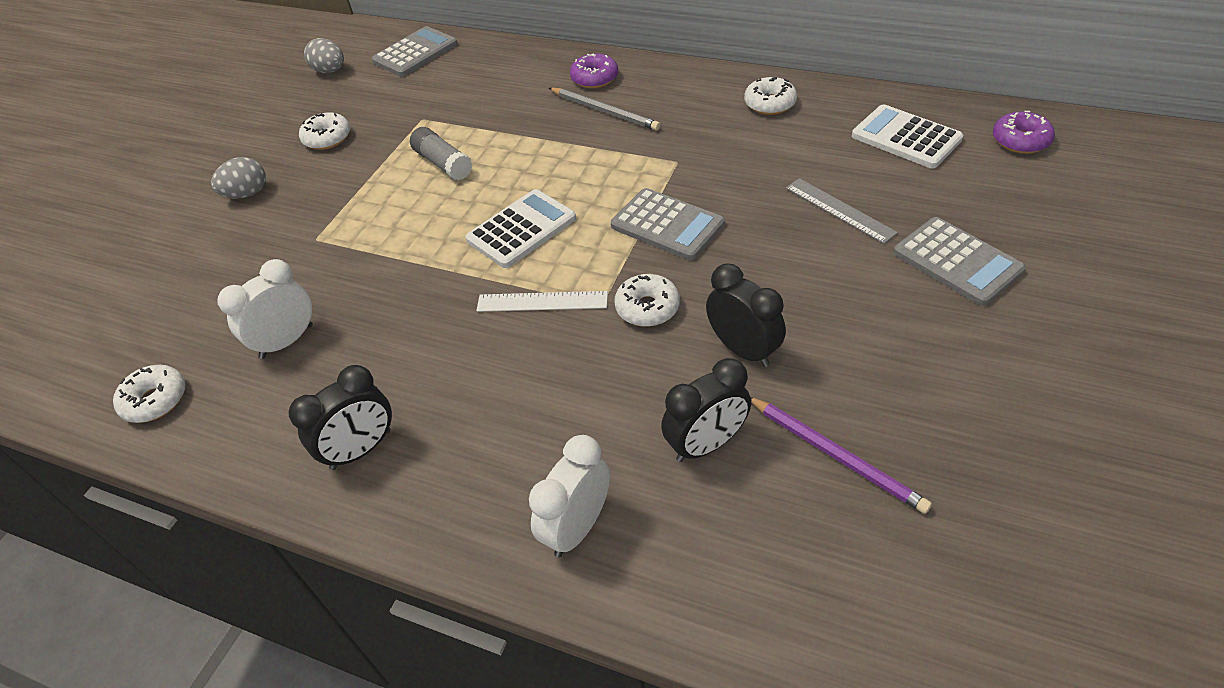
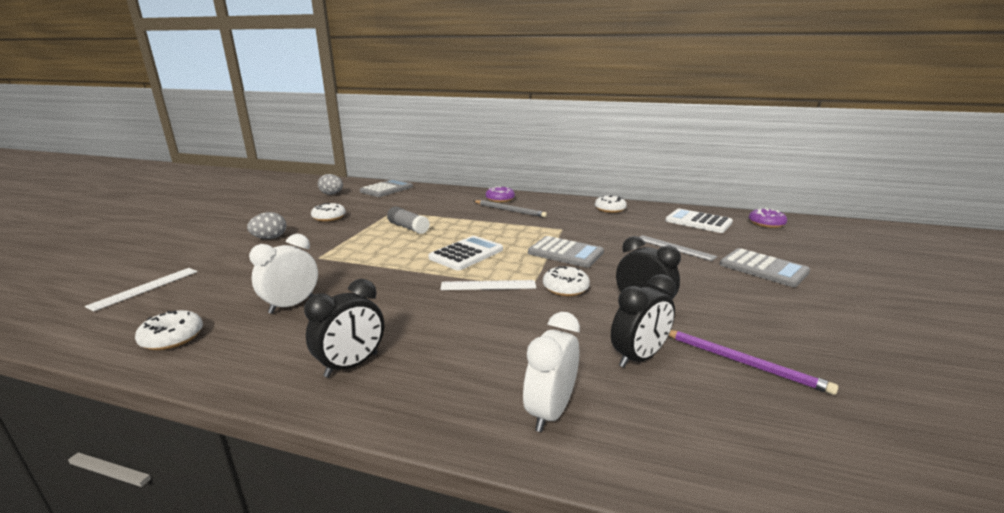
camera: 10 degrees left, 25 degrees down
(105, 307) = (145, 288): none -> white ruler

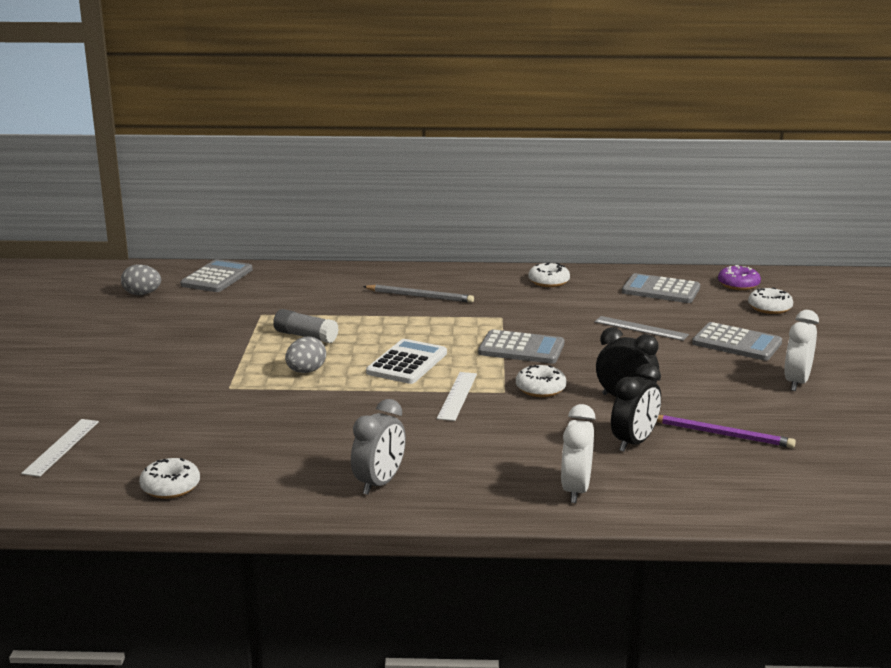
camera: 15 degrees left, 0 degrees up
(270, 238) = (135, 370): grey egg -> grey egg (306, 371)
(291, 305) = (260, 442): white clock -> white clock (796, 382)
(329, 217) = (181, 332): white donut -> white donut (769, 308)
(352, 365) = (379, 483): black clock -> grey clock
(488, 285) = (457, 396): white ruler -> white ruler turned 60 degrees counterclockwise
(500, 199) = (395, 279): purple donut -> none
(698, 222) = (661, 290): white calculator -> grey calculator

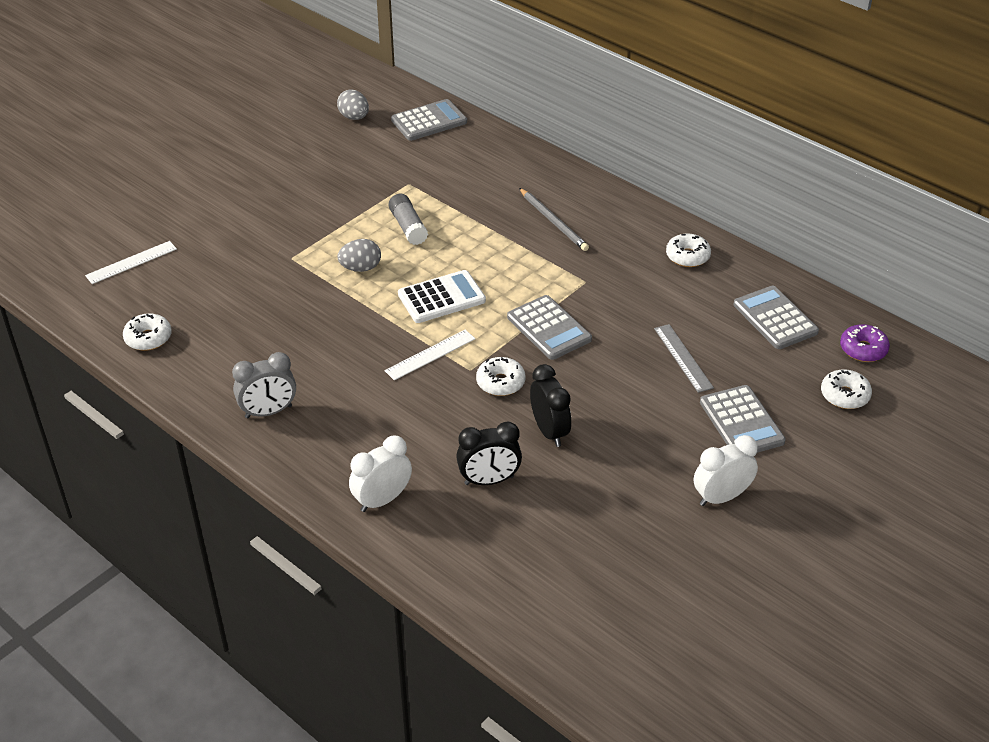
camera: 40 degrees right, 20 degrees up
(722, 434) = (568, 514): purple pencil -> none

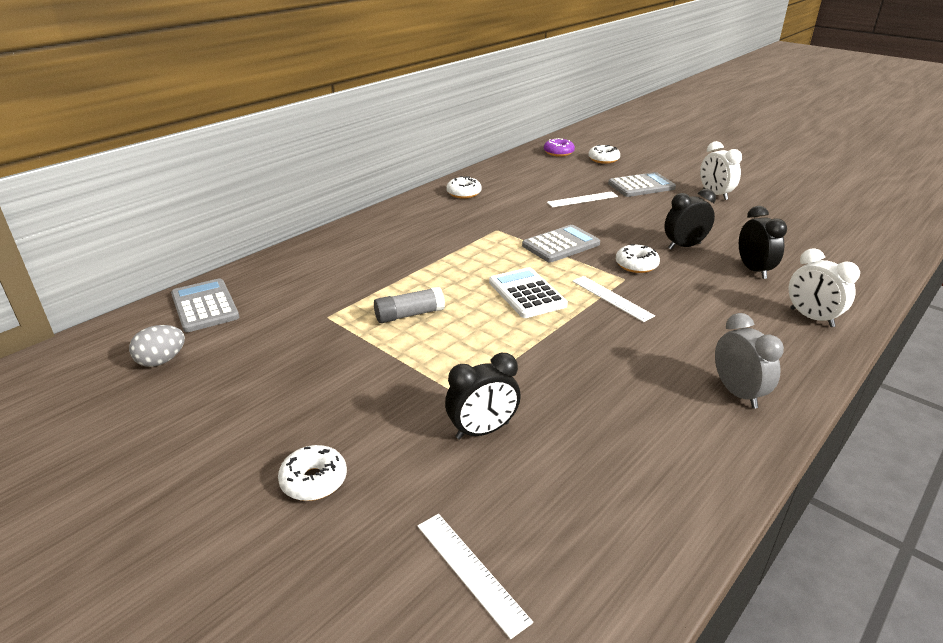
camera: 90 degrees left, 10 degrees down
(148, 338) = (649, 520): white donut -> white donut (314, 480)
(249, 268) = (482, 431): none -> black clock
(360, 268) = (481, 342): grey egg -> none
(553, 222) = (411, 241): grey pencil -> none
(683, 358) = (582, 199): grey ruler -> white ruler
(775, 318) = (533, 172): grey calculator -> none

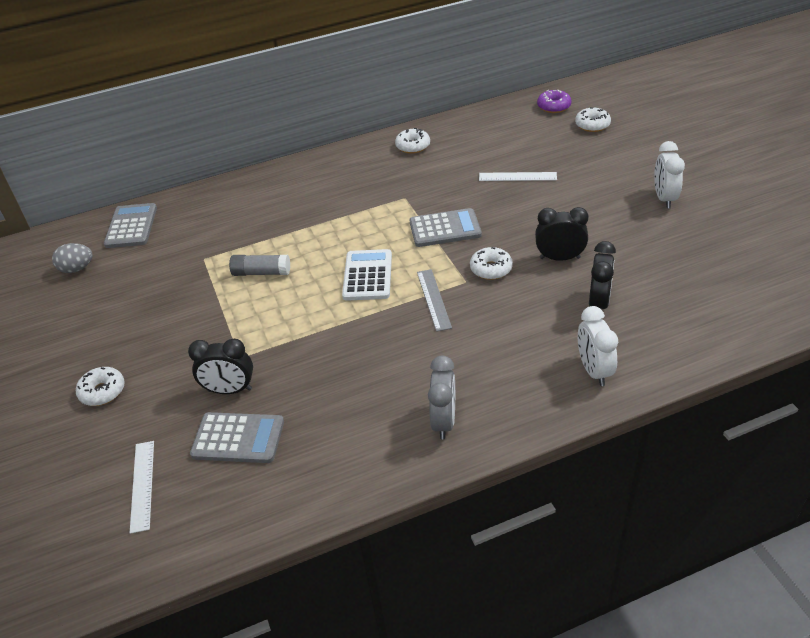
camera: 30 degrees right, 10 degrees up
(611, 298) = (433, 299): white ruler -> grey ruler
(641, 186) = (595, 170): grey calculator -> grey calculator (238, 438)

